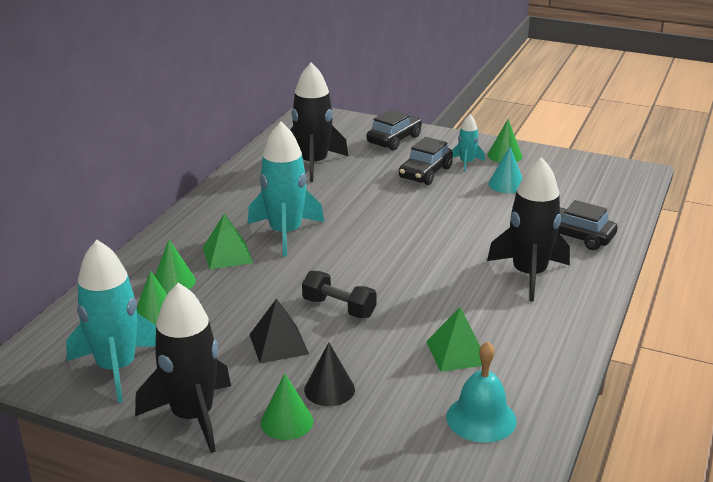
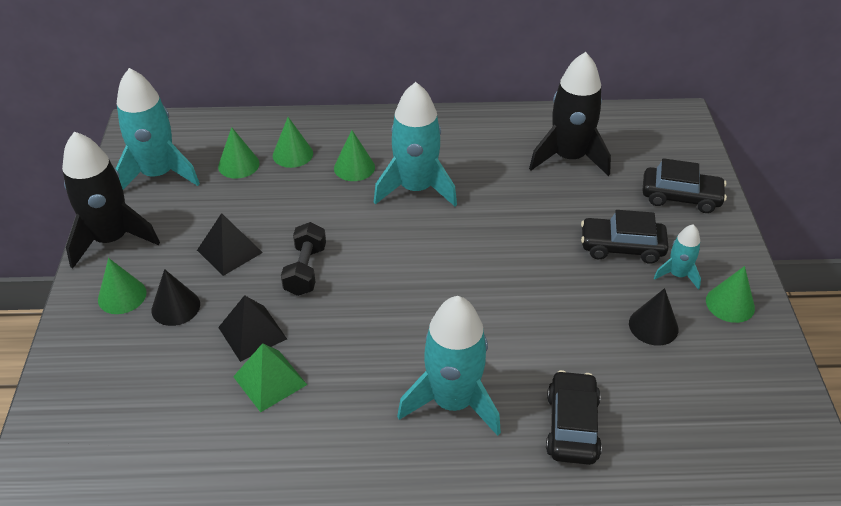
camera: 65 degrees right, 15 degrees up
(227, 255) = (354, 167): green pyramid -> green cone
(395, 351) = (252, 333): none -> black pyramid
(481, 418) = (169, 429): turquoise bell -> none
(506, 184) = (653, 326): turquoise cone -> black cone
(529, 274) = (453, 401): black rocket -> turquoise rocket

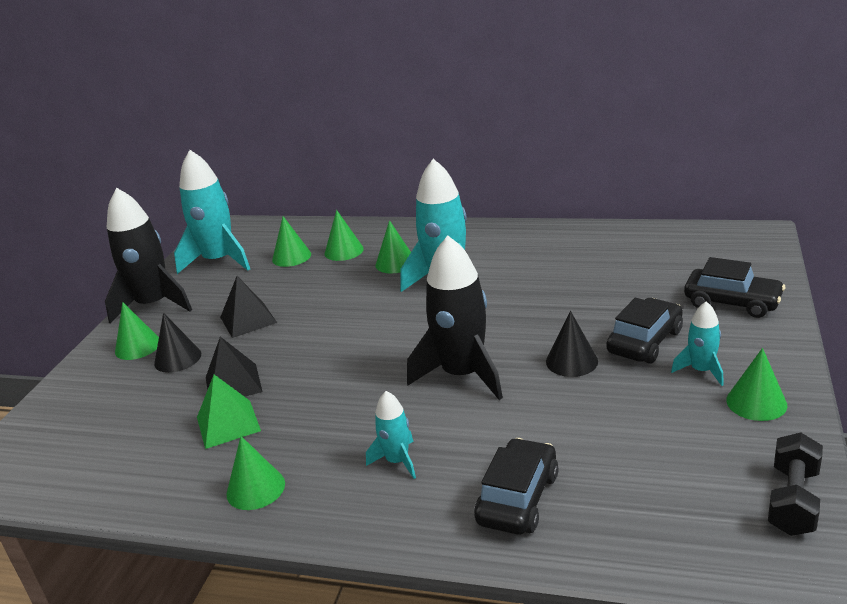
camera: 20 degrees right, 15 degrees down
(305, 270) = (308, 339): black dumbbell -> black dumbbell (793, 500)
(332, 449) = (255, 488): none -> green cone
(453, 401) = (397, 461): turquoise rocket -> turquoise rocket, size x0.50
(569, 157) = (618, 264): black rocket -> black rocket (463, 374)
(621, 247) = (645, 341): black car -> black car turned 105 degrees clockwise
(653, 326) = (653, 415): black cone -> black cone (571, 361)

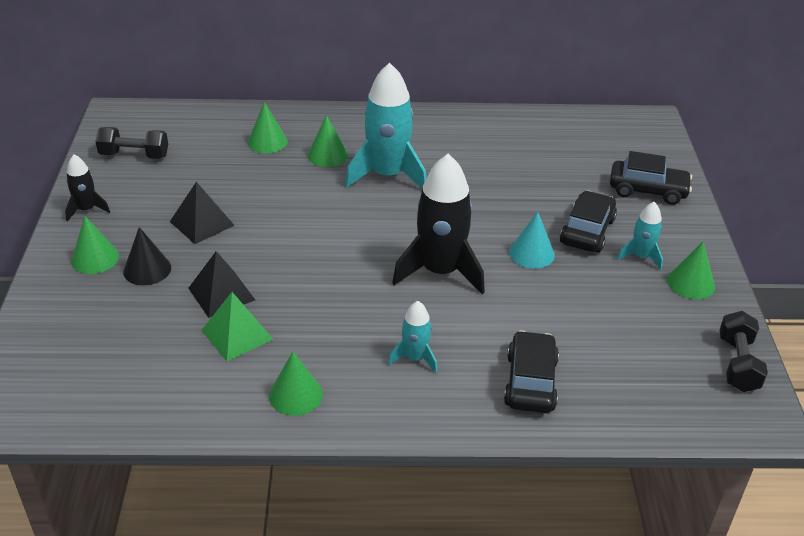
camera: 20 degrees left, 10 degrees up
(154, 305) = (86, 209): black rocket -> black rocket, size x0.50
(219, 261) = (134, 155): turquoise rocket -> black dumbbell
(291, 257) = (213, 149): green cone -> none
(571, 361) = (531, 253): black cone -> turquoise cone

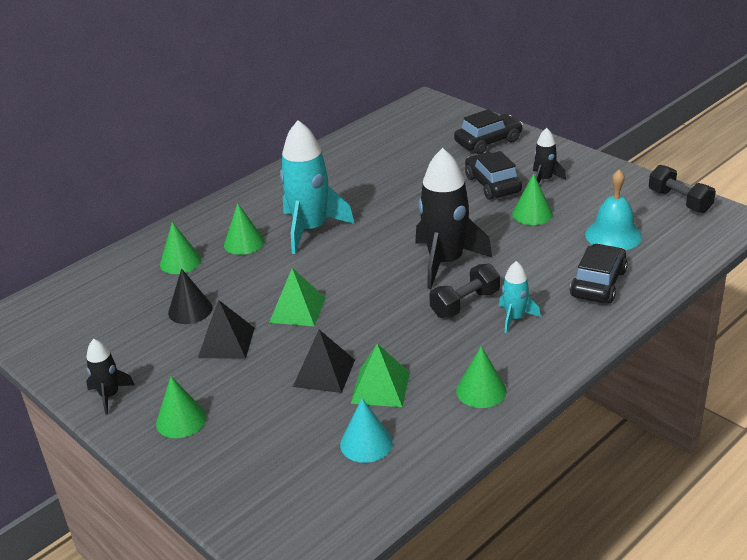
camera: 40 degrees left, 5 degrees down
(134, 155) = (81, 336): black dumbbell -> black dumbbell (465, 304)
(147, 269) = (238, 397): black cone -> black cone (190, 310)
(280, 232) = (297, 310): none -> green pyramid
(530, 382) = (598, 283): black car -> black car turned 60 degrees clockwise
(531, 253) = (482, 216): turquoise cone -> turquoise cone (366, 443)
(617, 350) = (613, 235): none -> turquoise bell
(641, 256) = (544, 179): turquoise rocket -> black rocket
(691, 283) = (592, 176): green cone -> green cone (532, 214)

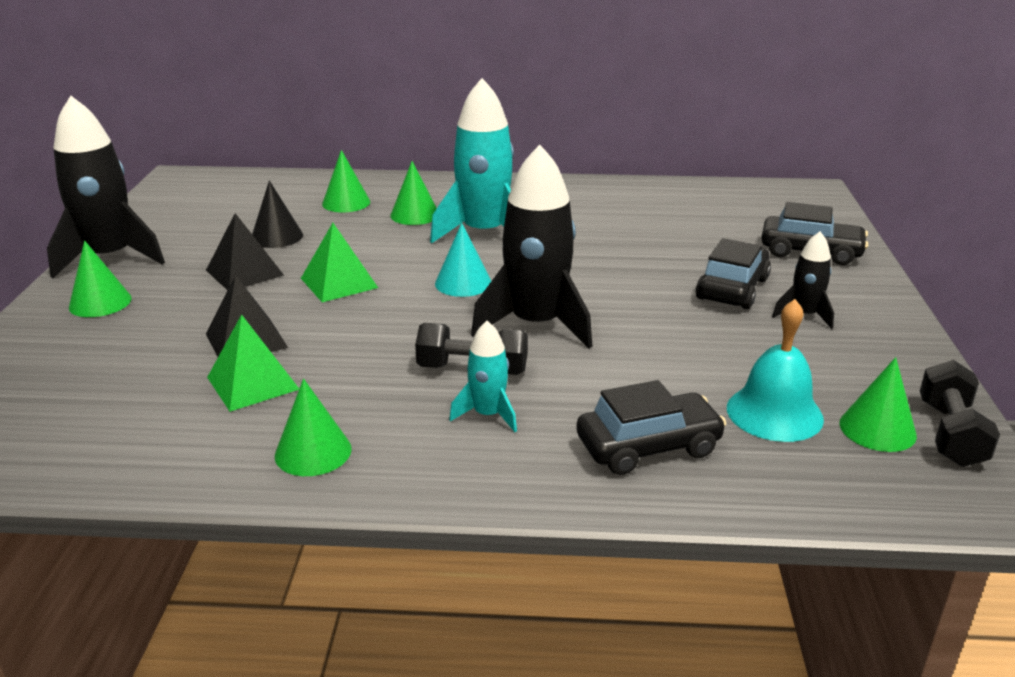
camera: 45 degrees right, 5 degrees down
(110, 396) = (110, 258): black rocket -> black rocket, size x2.00
(366, 443) = (142, 416): turquoise cone -> turquoise cone (463, 283)
(532, 214) = (719, 337): green cone -> green cone (877, 429)

